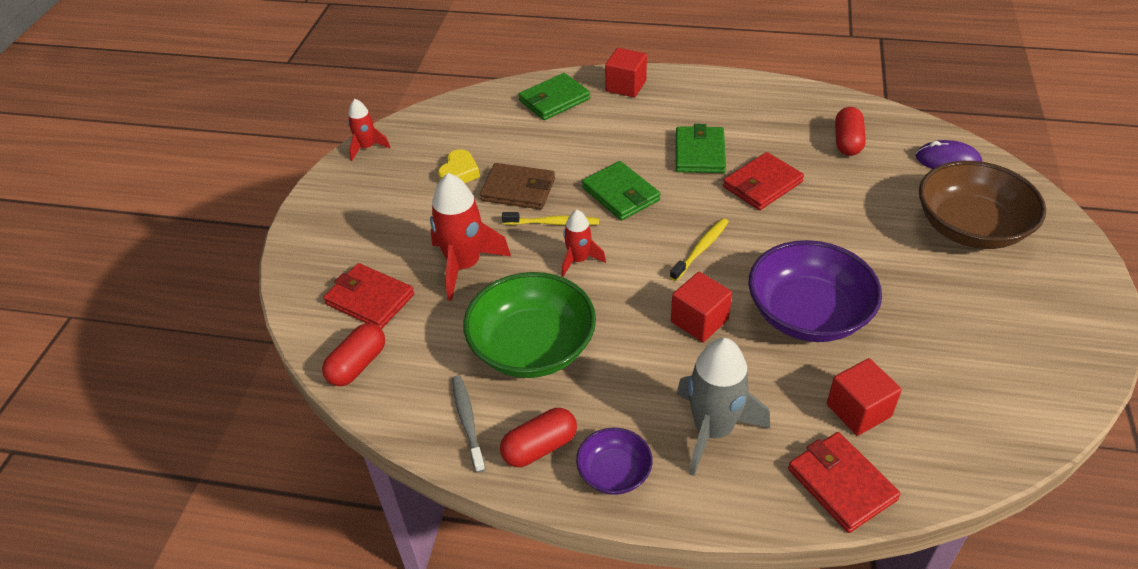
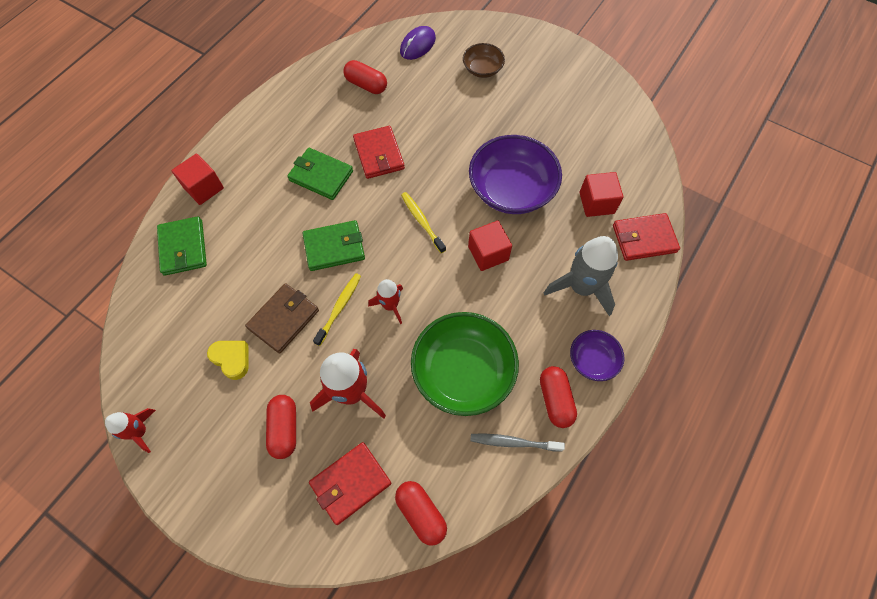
camera: 70 degrees left, 20 degrees up
(406, 233) = (284, 429): none -> red capsule
(970, 228) = (482, 69): brown bowl -> brown bowl, size x0.52

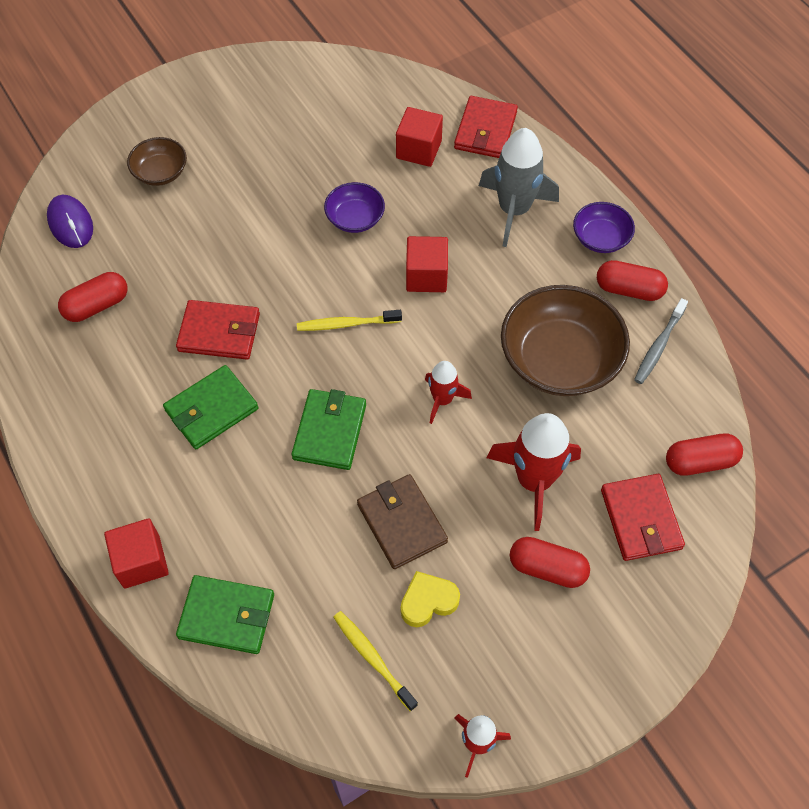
camera: 65 degrees left, 5 degrees down
(339, 308) = (418, 455): yellow toothbrush -> yellow toothbrush (373, 658)
(463, 372) = (559, 359): green bowl -> brown bowl
(511, 189) = (355, 218): purple bowl -> purple bowl, size x0.52

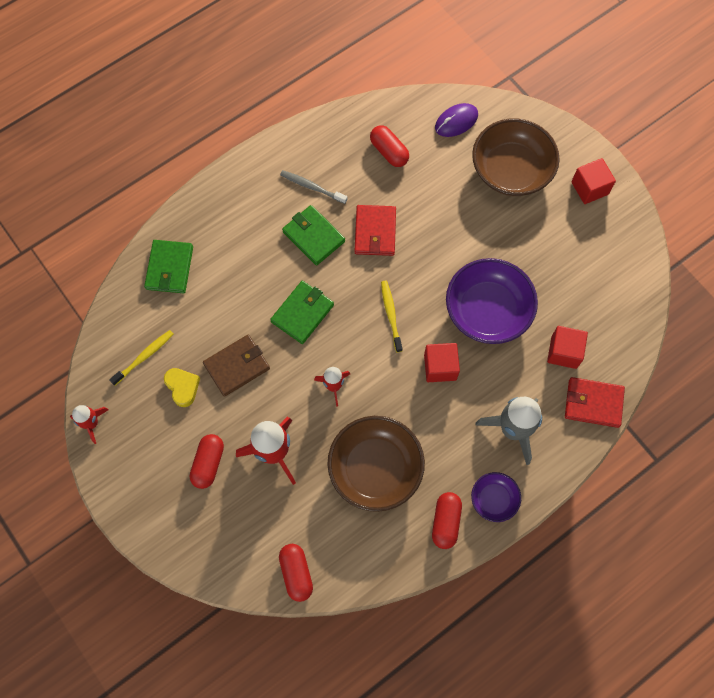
camera: 85 degrees right, 10 degrees up
(141, 561) = (203, 214): red cube -> red cube (589, 188)
(160, 172) = (511, 170): brown bowl -> brown bowl, size x1.93
(330, 431) = (302, 313): green wallet -> green wallet turned 60 degrees counterclockwise
(355, 218) = (487, 311): purple bowl -> purple bowl, size x1.93
(640, 519) = (248, 528): red wallet -> none
(658, 346) = (395, 545): grey toothbrush -> grey toothbrush (312, 187)

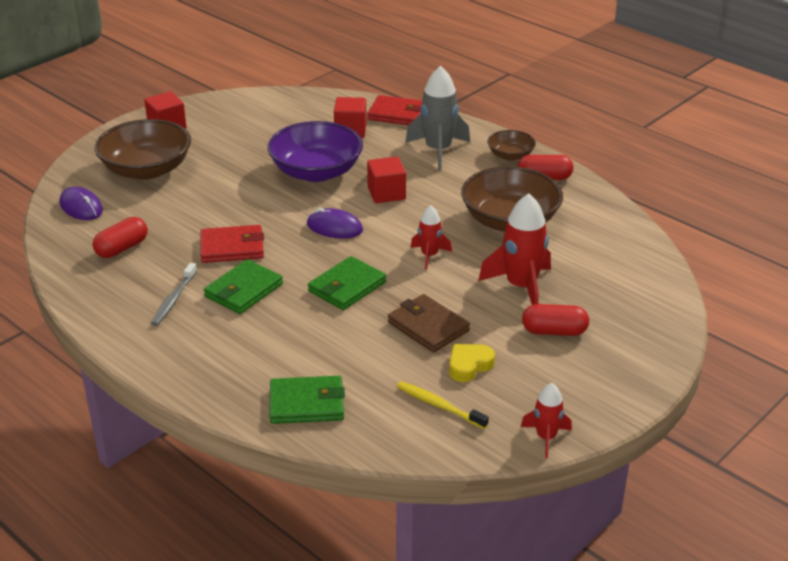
camera: 100 degrees left, 35 degrees down
(296, 573) = (641, 256): red capsule -> none
(302, 313) = (347, 287): green wallet -> green wallet turned 75 degrees counterclockwise
(391, 315) = (334, 227): yellow toothbrush -> purple mouse
(494, 499) = (510, 155): purple bowl -> brown bowl
(593, 403) = (397, 114): red wallet -> red wallet turned 75 degrees counterclockwise

